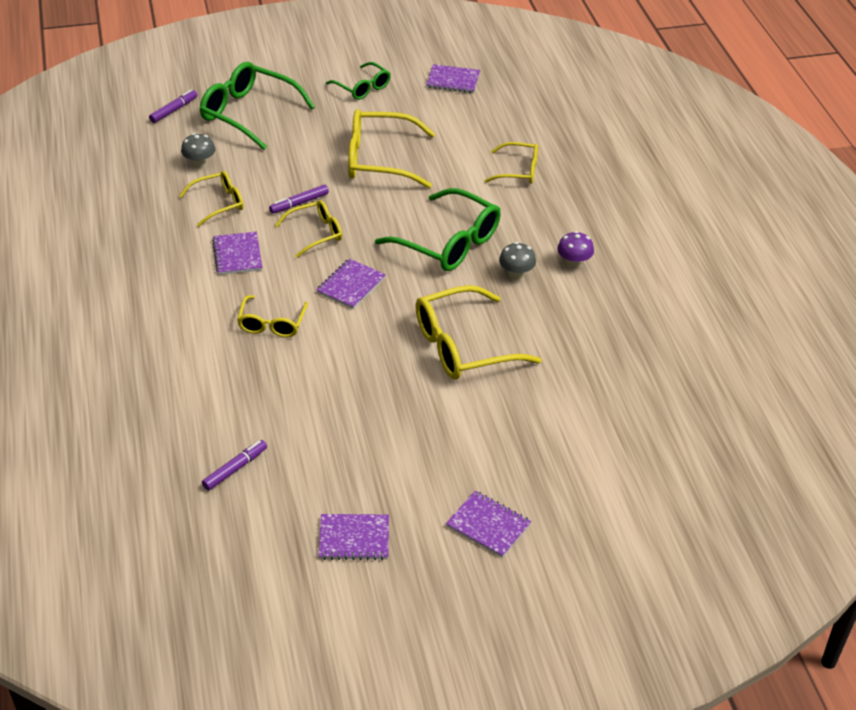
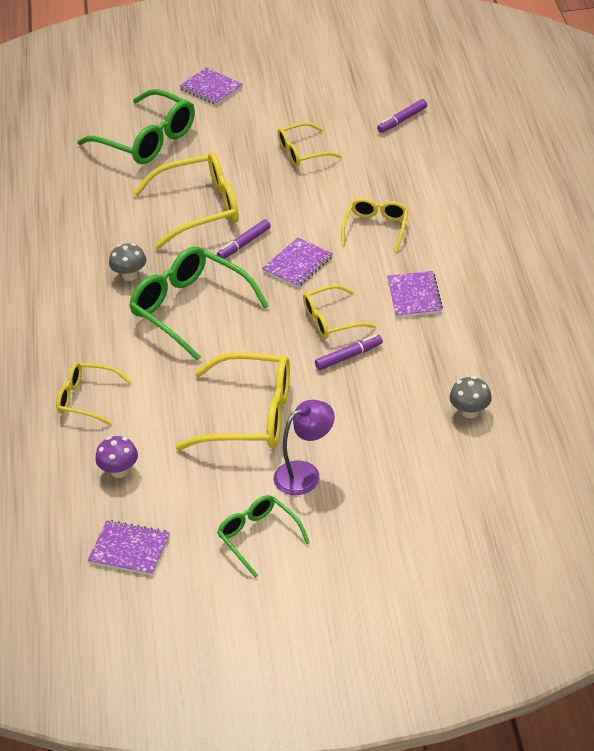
camera: 170 degrees left, 0 degrees up
(174, 110) = (516, 498): purple marker -> purple marker (244, 244)
(218, 203) = (441, 357): yellow glasses -> yellow glasses (303, 152)
(249, 114) = (414, 490): green glasses -> green glasses (146, 139)
(331, 123) = (305, 473): none -> purple lamp
(354, 538) = (311, 81): purple notebook -> none
(574, 263) = (67, 286): purple mushroom -> purple mushroom (119, 471)

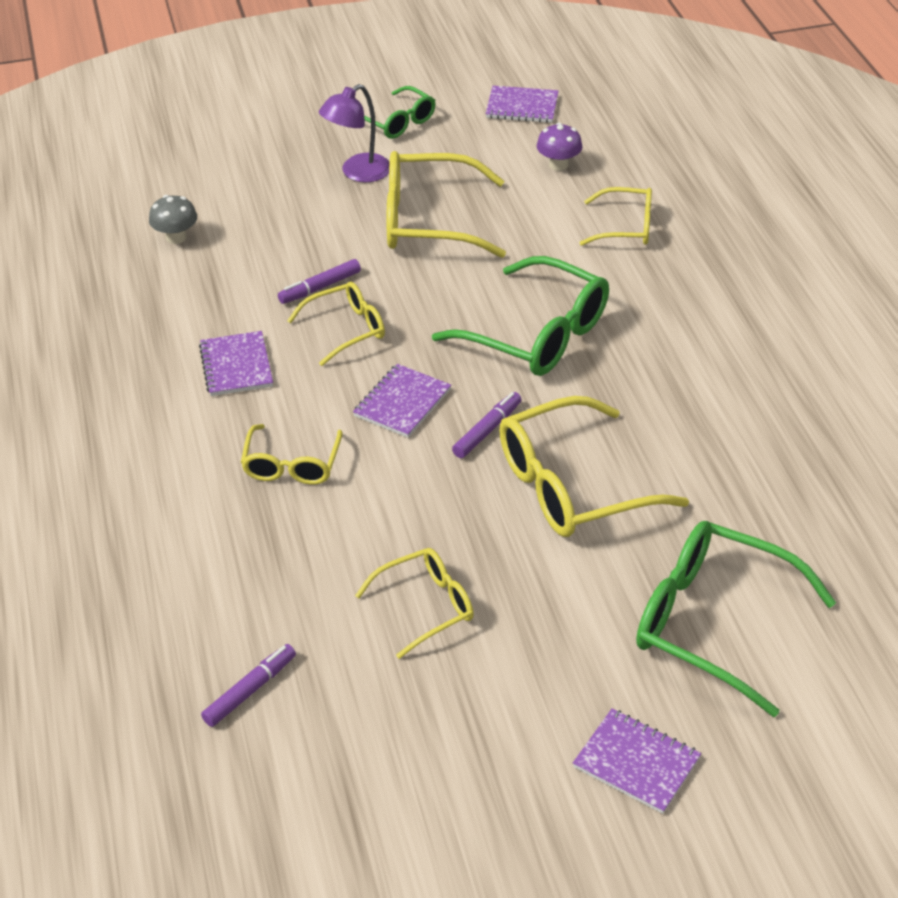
camera: 170 degrees right, 0 degrees up
(130, 275) = (638, 376): grey mushroom -> none

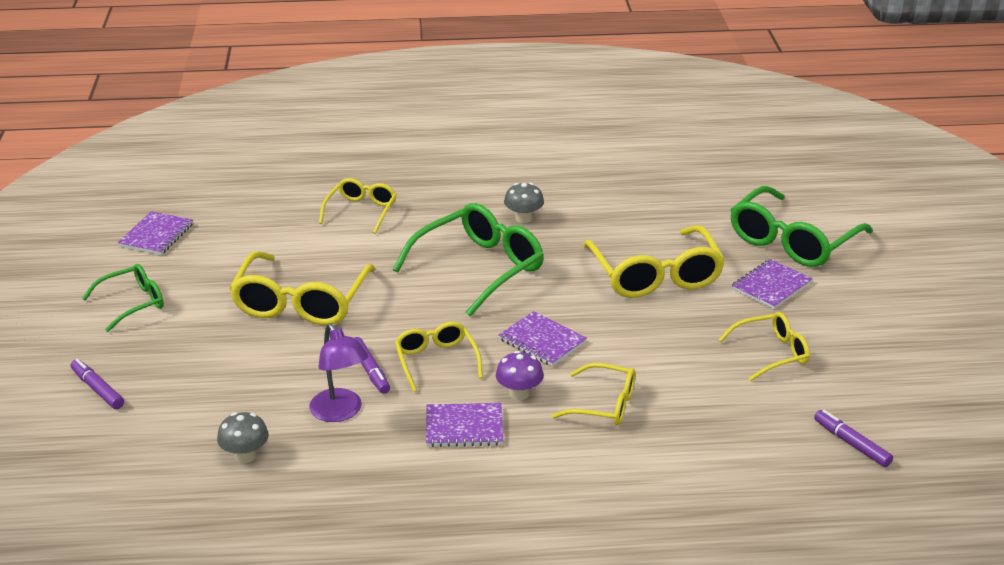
camera: 80 degrees left, 10 degrees down
(358, 173) = (203, 334): purple lamp -> purple lamp (340, 412)
(424, 607) = (770, 353): yellow glasses -> yellow glasses turned 90 degrees clockwise
(487, 430) = (586, 304): purple marker -> purple marker (97, 389)
(558, 165) = (257, 229): purple mushroom -> purple mushroom (519, 393)
(636, 763) = (909, 286): purple notebook -> purple notebook (771, 286)
(664, 355) = (523, 218): none -> grey mushroom

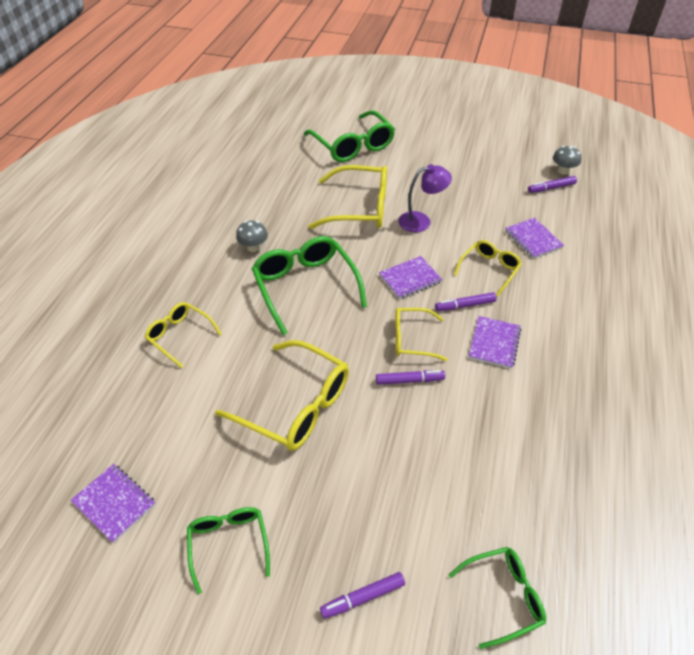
camera: 70 degrees left, 15 degrees up
(116, 477) = (502, 597): none -> green glasses
(245, 455) = (495, 486): grey mushroom -> grey mushroom (563, 171)
(340, 412) = (456, 410): purple lamp -> purple lamp (421, 221)
(519, 393) = (465, 305): purple mushroom -> purple marker
(770, 353) = (461, 189): yellow glasses -> none
(771, 286) = (395, 168): purple notebook -> purple notebook (533, 239)

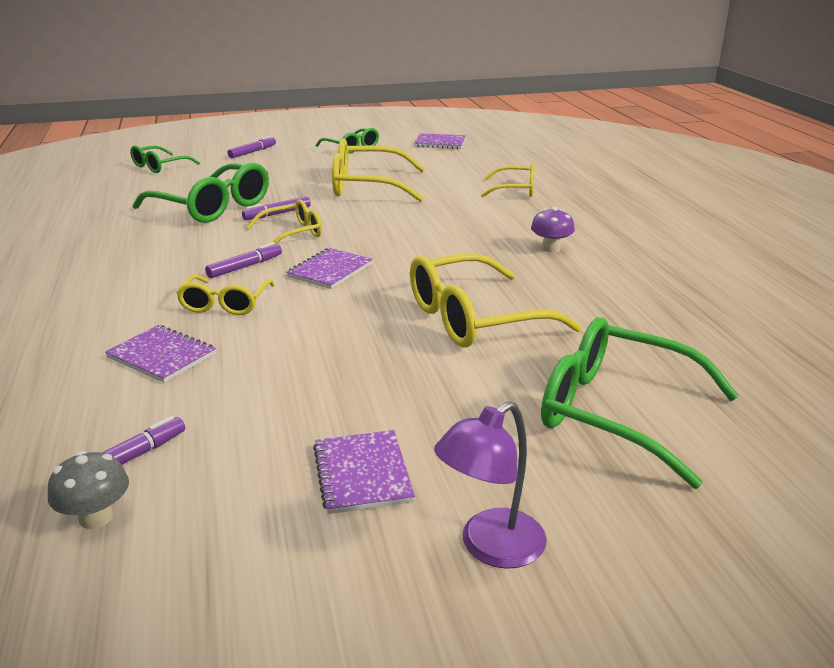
camera: 150 degrees right, 20 degrees down
(253, 247) = (550, 248): grey mushroom -> purple mushroom
(306, 287) = (445, 237): green glasses -> green glasses (212, 207)
(421, 221) = (363, 329): purple lamp -> purple lamp (490, 547)
(494, 343) = (197, 250): purple notebook -> purple notebook (362, 474)

